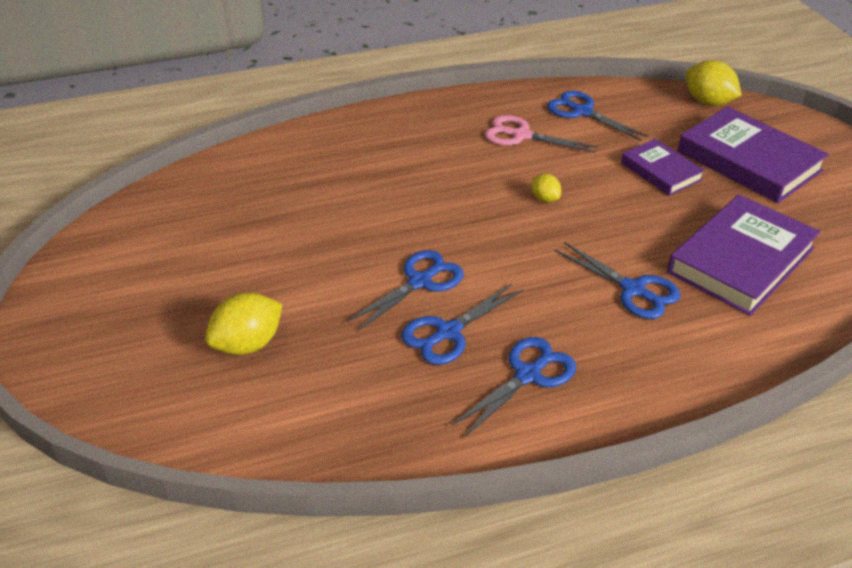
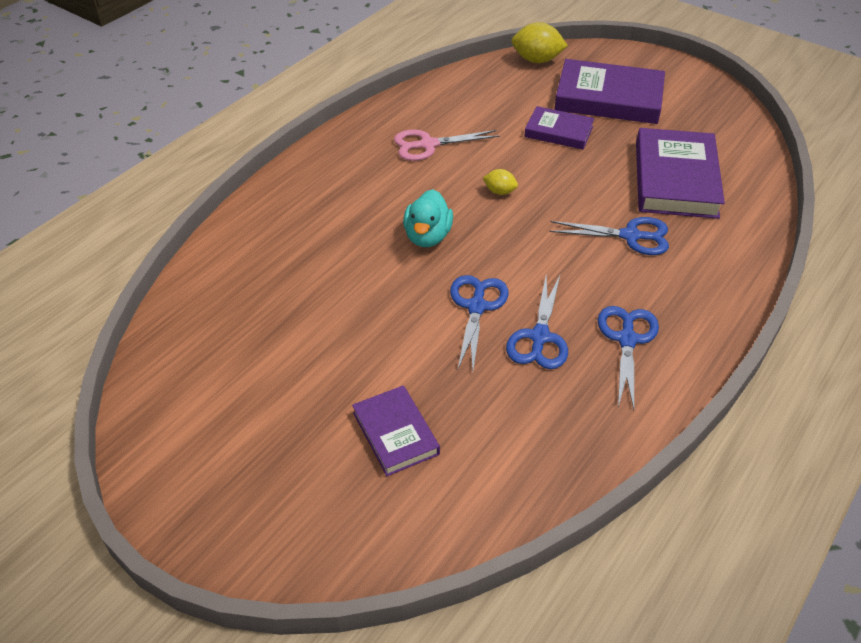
camera: 35 degrees left, 5 degrees up
(248, 344) = (395, 433): yellow lemon -> purple book
(439, 208) = (427, 236): none -> turquoise duck
(582, 112) = (455, 105): blue scissors -> none

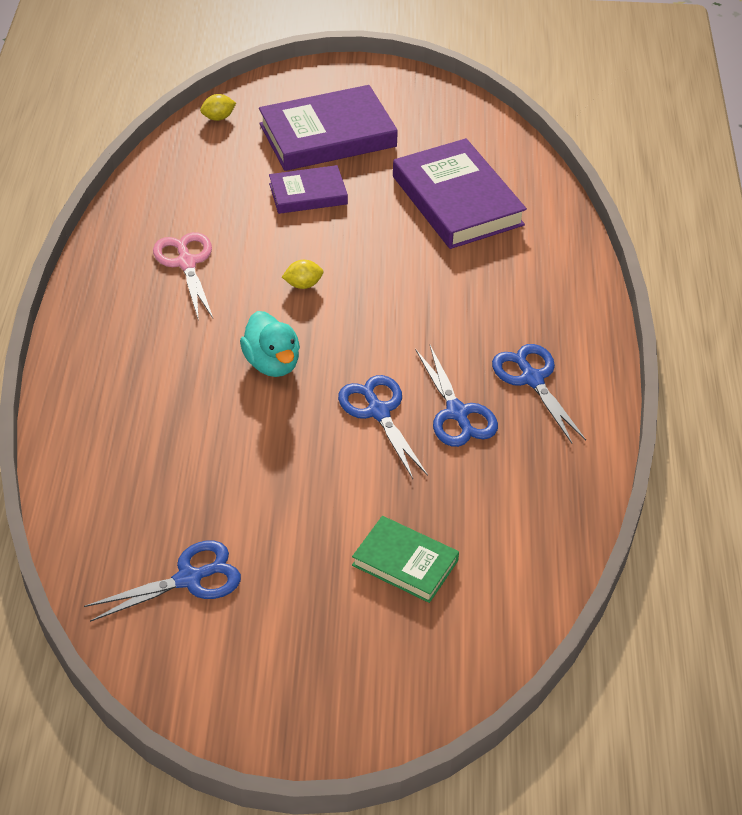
camera: 35 degrees left, 0 degrees up
(395, 433) = (405, 563): purple book -> green book
(428, 145) = (186, 263): pink scissors -> pink scissors turned 120 degrees clockwise
(537, 60) = (218, 118): yellow lemon -> yellow lemon, size x0.55
(630, 236) = (460, 277): blue scissors -> blue scissors (188, 579)

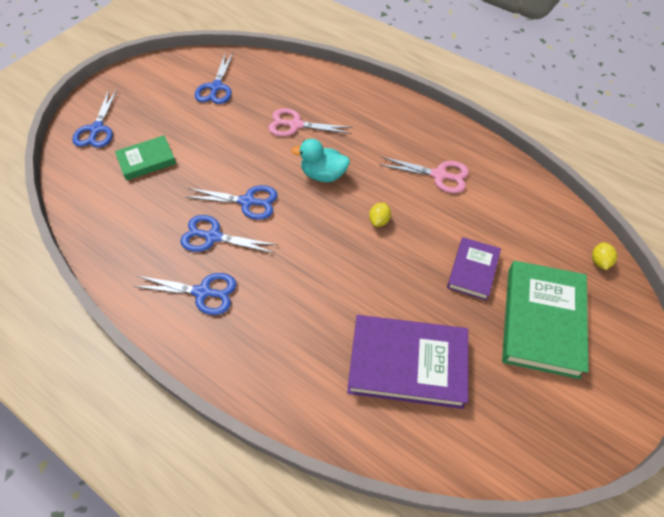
camera: 125 degrees right, 10 degrees up
(201, 436) = (296, 125): none -> pink scissors
(327, 135) = (542, 321): purple book -> green book
(401, 674) = (97, 129): none -> blue scissors

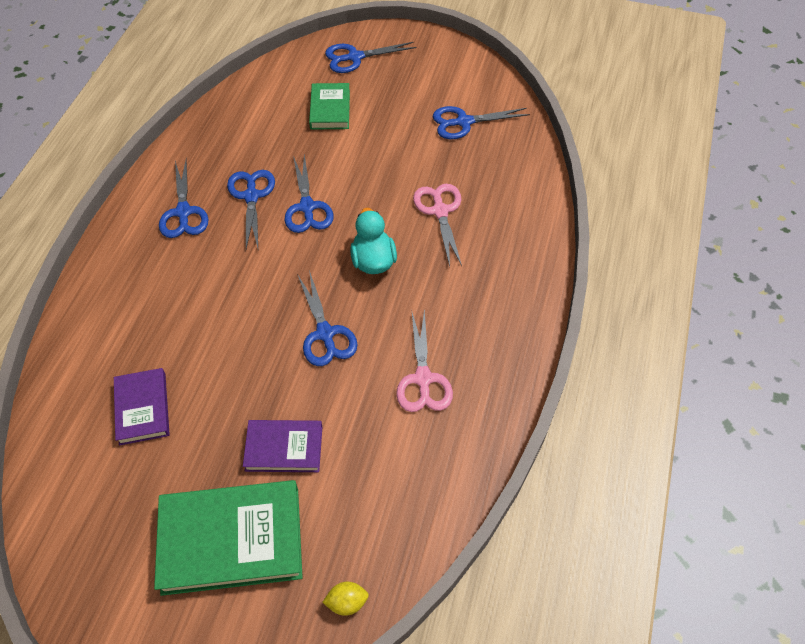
camera: 70 degrees right, 0 degrees up
(147, 160) = (330, 109): green book -> green book turned 45 degrees clockwise
(379, 221) = (325, 333): yellow lemon -> blue scissors
(407, 363) = (143, 408): purple book -> purple book, size x0.57

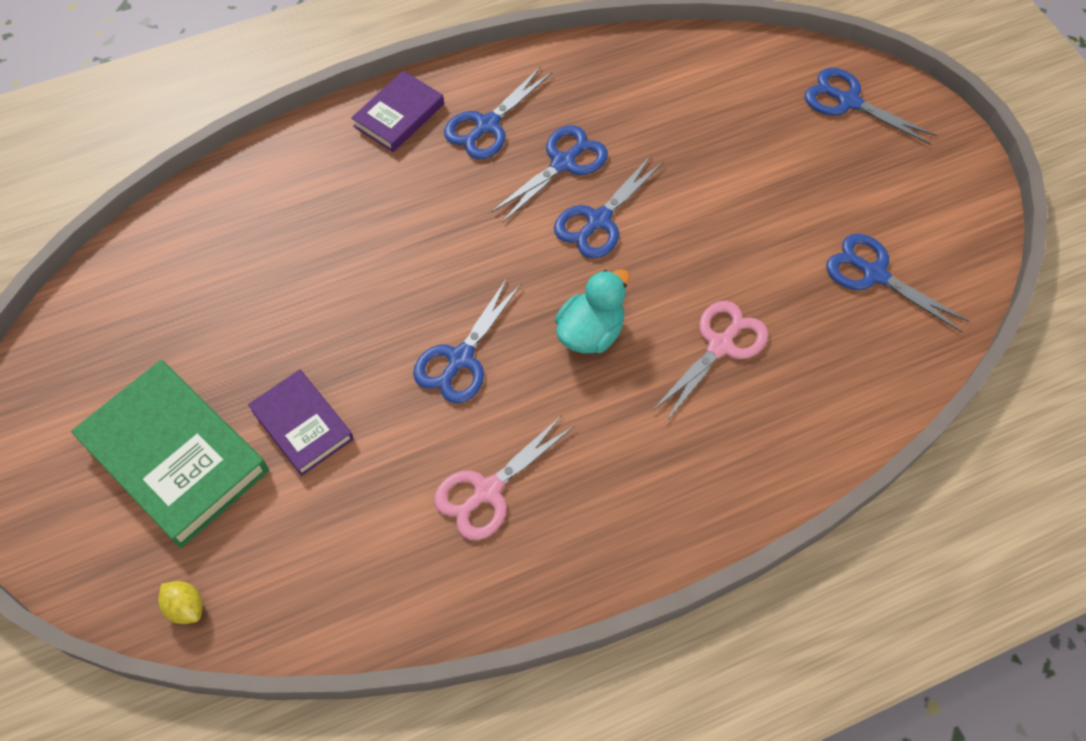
camera: 50 degrees right, 5 degrees up
(143, 408) = (248, 275): purple book -> purple book (399, 115)
(330, 109) = (749, 138): green book -> none

